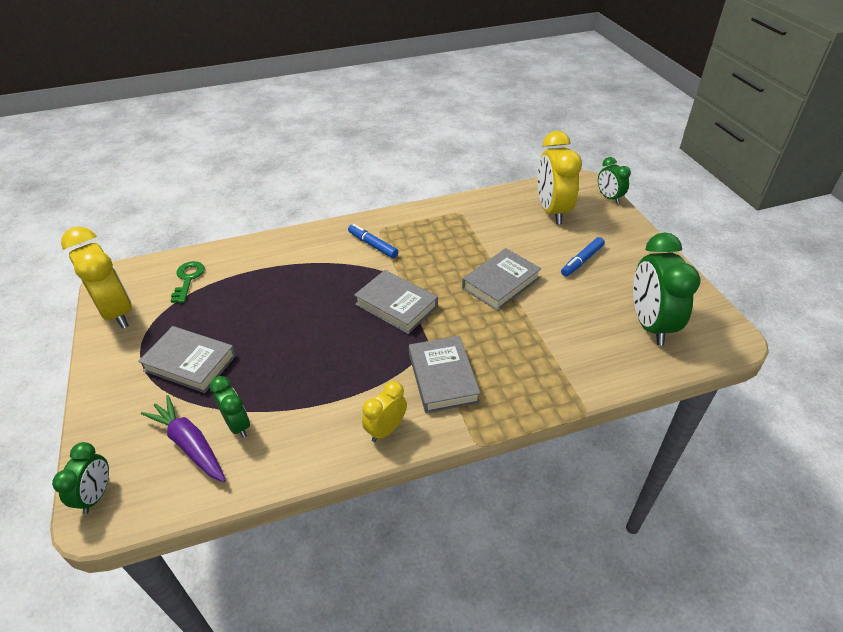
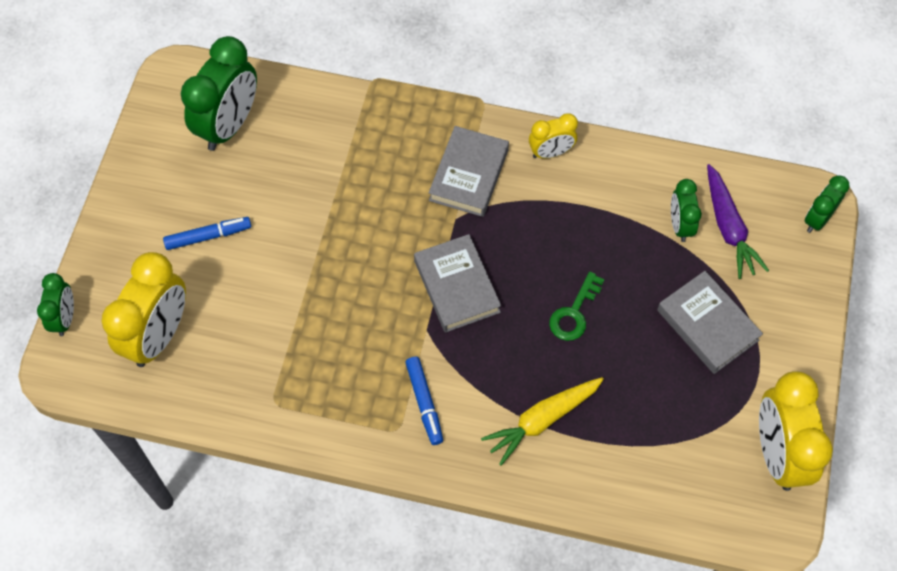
camera: 150 degrees left, 20 degrees up
(188, 279) = (680, 469): green key -> green key (574, 313)
(292, 266) = (542, 420): none -> yellow carrot
(501, 283) = (323, 255): grey book -> none

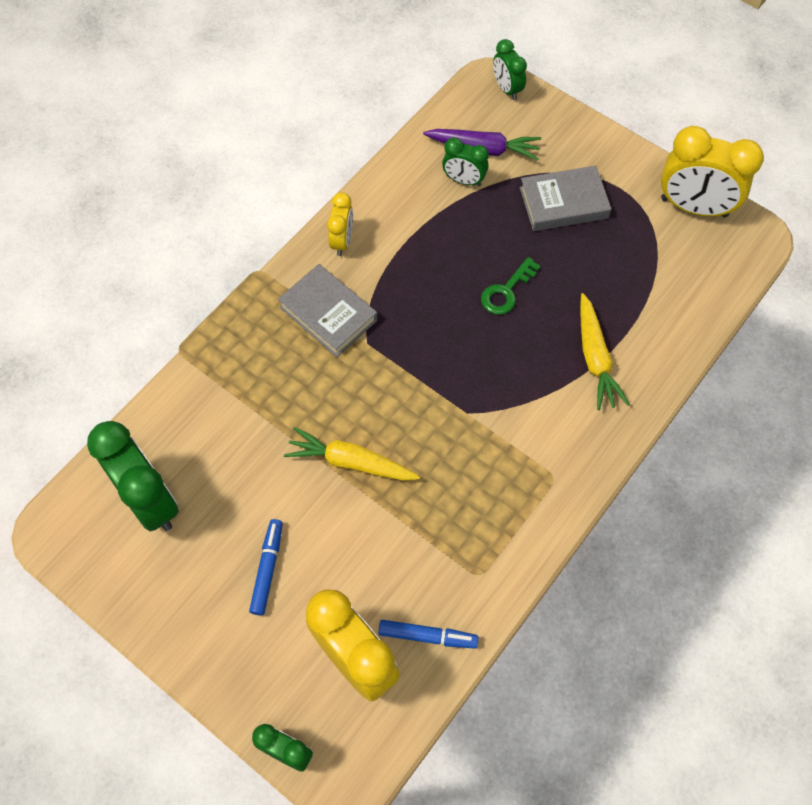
camera: 65 degrees left, 0 degrees up
(332, 256) = (350, 462): none -> yellow carrot
(424, 403) = (538, 444): blue marker -> blue marker (427, 636)
(457, 286) = (436, 370): grey book -> none
(574, 313) = (506, 291): green key -> green key turned 75 degrees clockwise

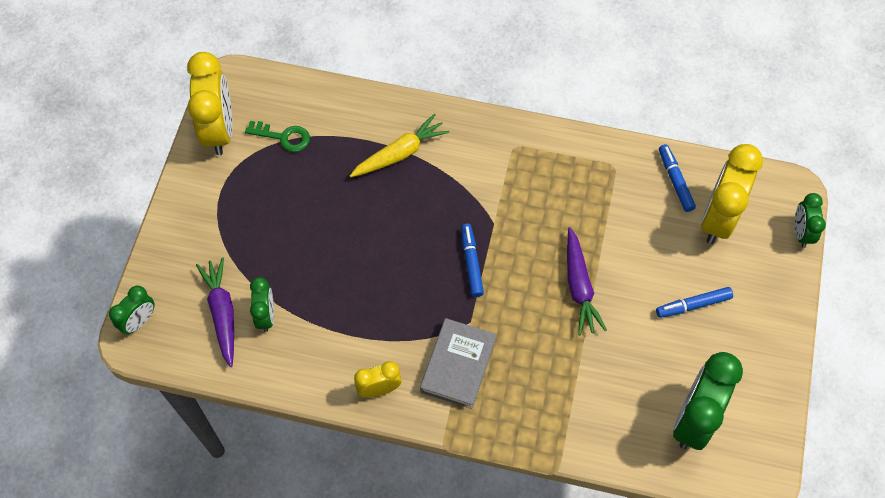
camera: 115 degrees left, 0 degrees up
(350, 462) = (579, 287): yellow carrot -> purple carrot
(431, 371) = (471, 262): none -> blue marker
(506, 291) = (368, 237): green key -> green key (283, 137)
(563, 203) = (256, 227): grey book -> none

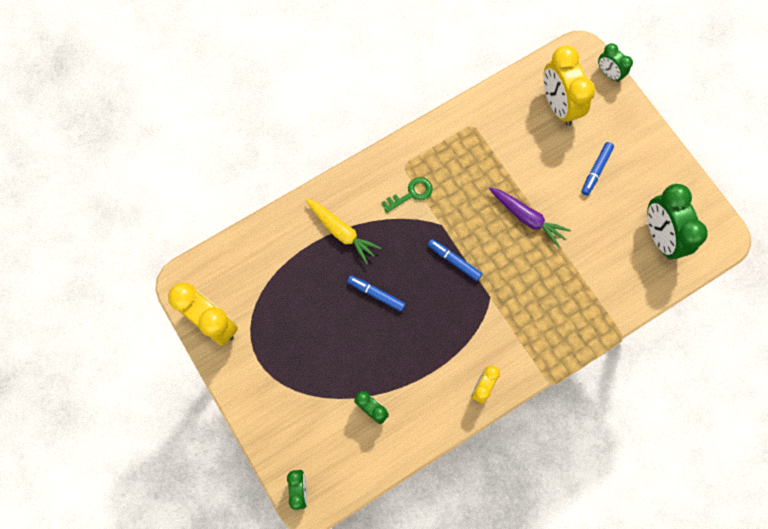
camera: 45 degrees left, 10 degrees up
(222, 313) = (344, 433): purple carrot -> none
(283, 137) = (259, 289): green key -> green key (411, 194)
(400, 153) = (342, 232): yellow carrot -> yellow carrot turned 120 degrees clockwise
(458, 365) = (510, 329): grey book -> none
(675, 181) = (514, 103): blue marker -> blue marker (376, 294)

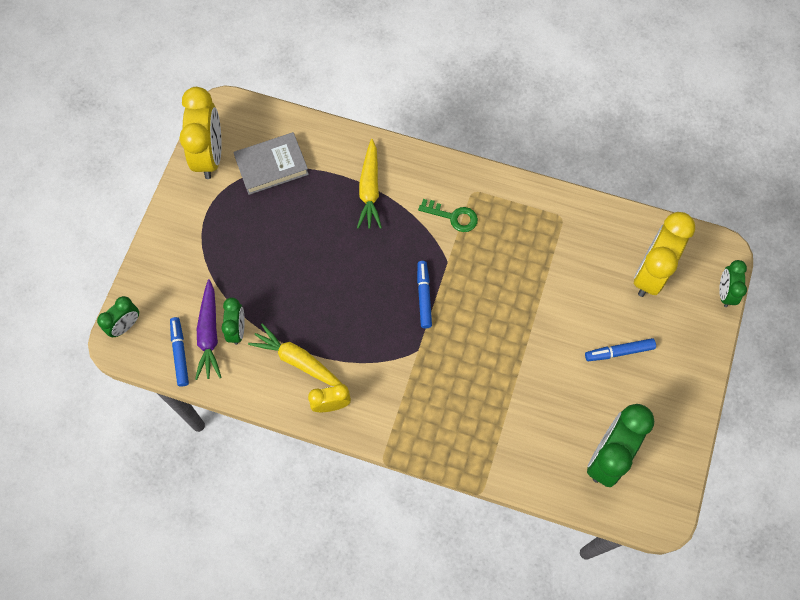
camera: 50 degrees right, 5 degrees down
(262, 285) = (271, 166): none -> grey book
(376, 294) = (339, 257): blue marker -> blue marker (180, 353)
(430, 384) = (297, 360): none -> yellow carrot
(527, 218) = (518, 327): purple carrot -> purple carrot (209, 334)

